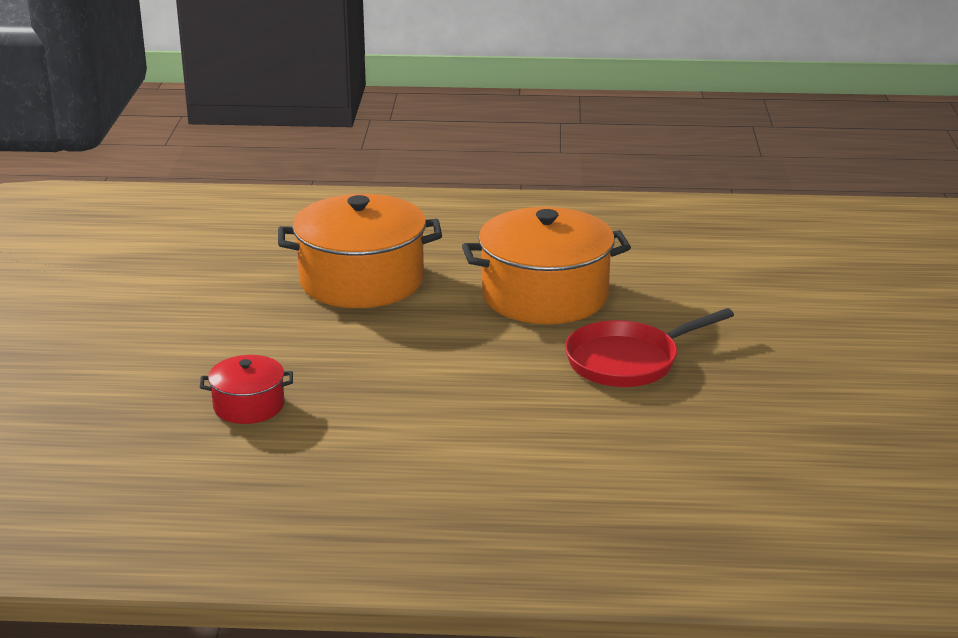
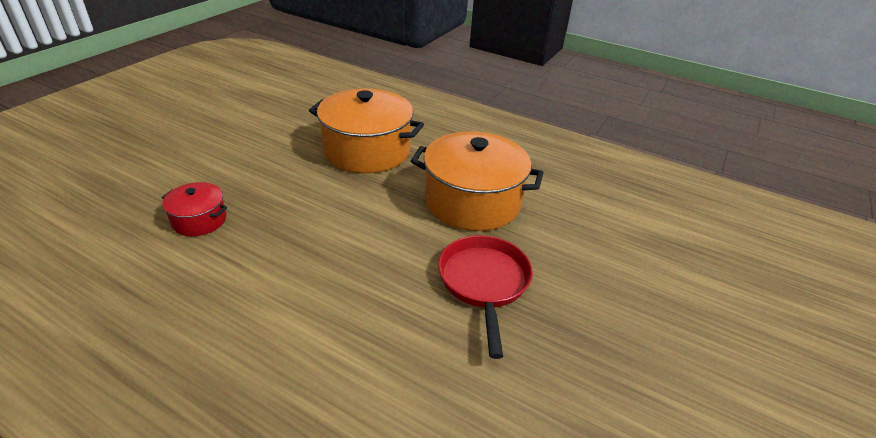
camera: 25 degrees right, 10 degrees up
(628, 361) = (484, 283): red pan -> red pan turned 90 degrees clockwise

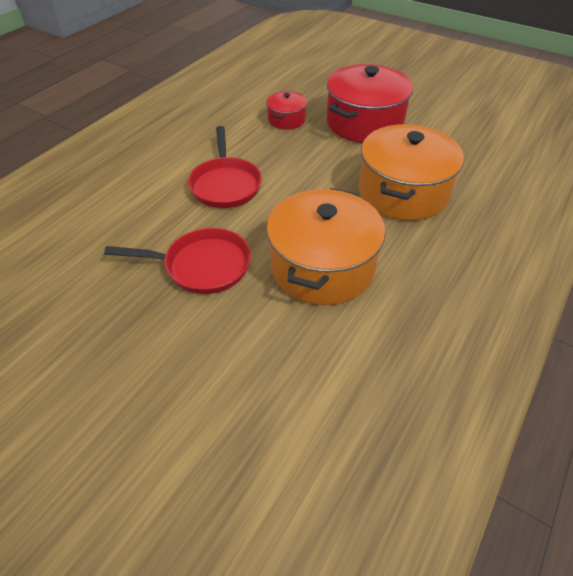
camera: 95 degrees right, 10 degrees up
(234, 162) = (364, 123): none -> red pot
(337, 272) = (225, 184): none -> red pan

